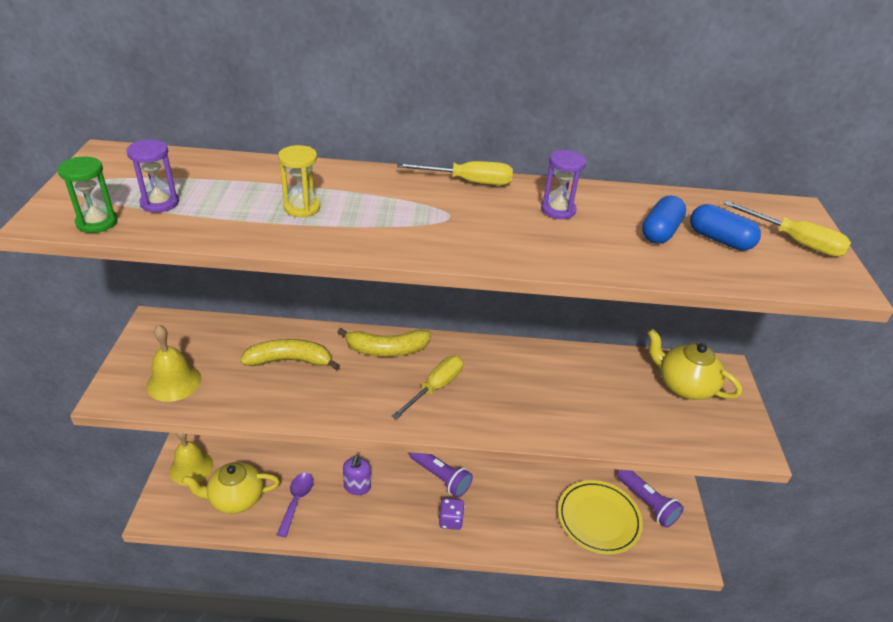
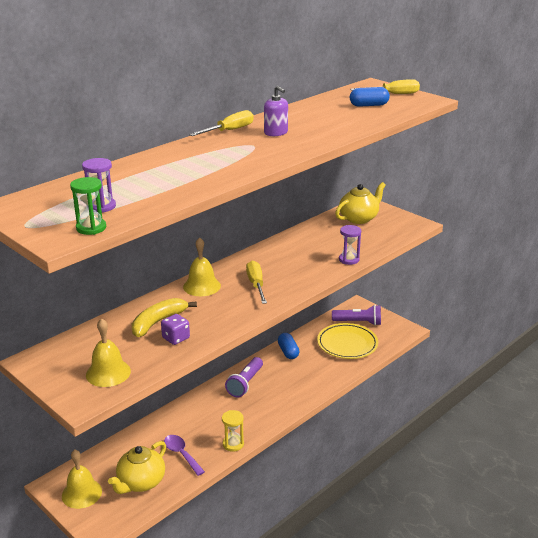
camera: 45 degrees left, 10 degrees down
(302, 208) = (180, 173): yellow hourglass -> yellow hourglass (233, 444)
(357, 486) = (206, 421): purple soap dispenser -> purple soap dispenser (276, 133)
(387, 350) = (202, 286): yellow banana -> yellow bell
(440, 477) = (245, 384): purple flashlight -> purple flashlight turned 120 degrees clockwise
(450, 520) = (280, 397): purple dice -> purple dice (176, 338)
(558, 210) = (290, 123): purple hourglass -> purple hourglass (349, 259)
(660, 232) = (344, 112): blue capsule -> blue capsule (288, 352)
(684, 385) = (359, 218): yellow teapot -> yellow teapot turned 150 degrees clockwise

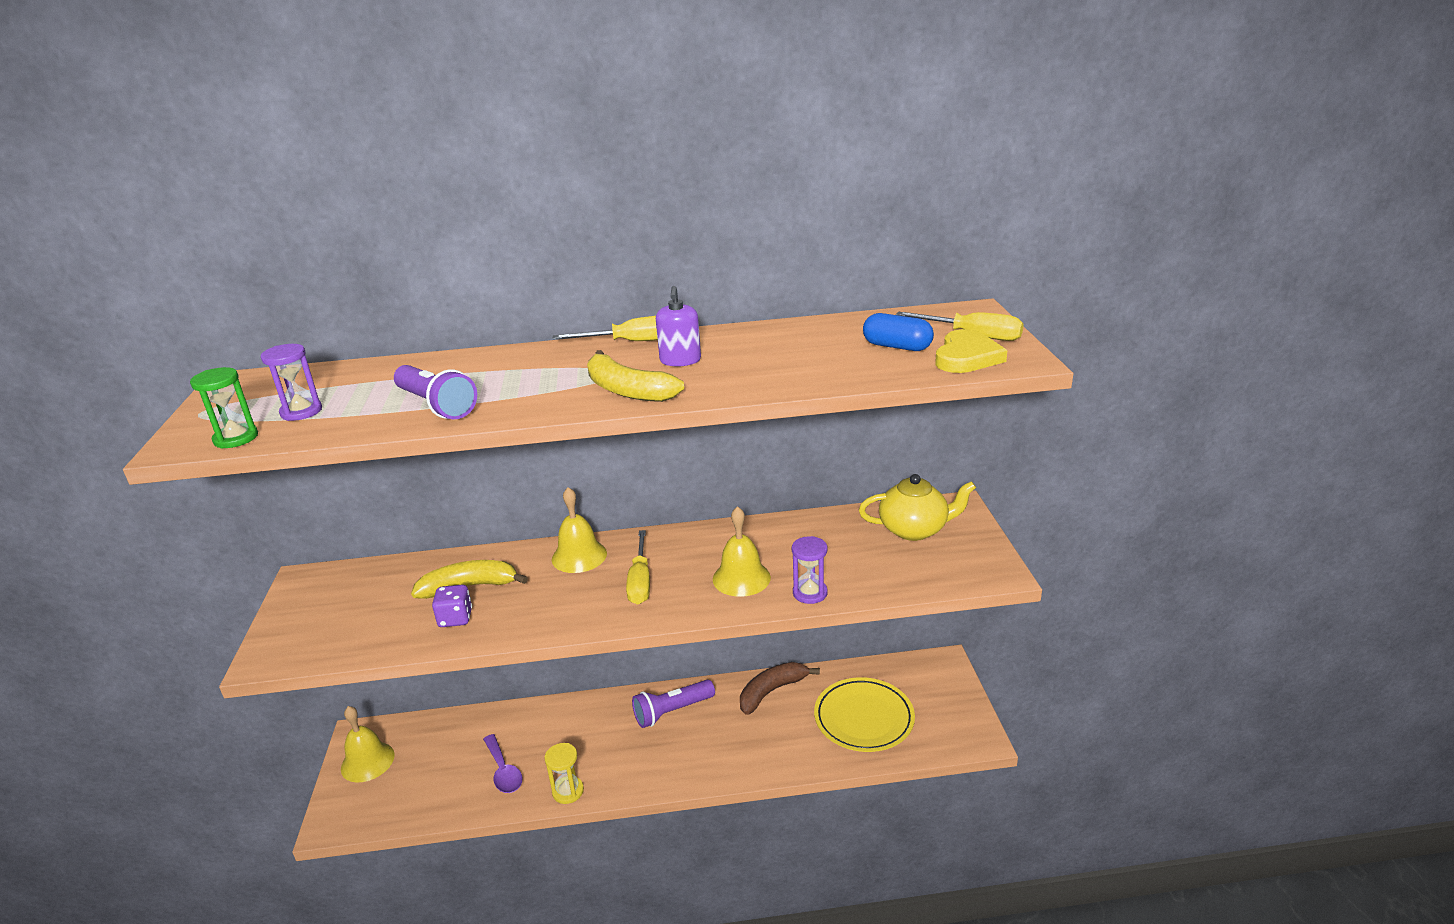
camera: 40 degrees right, 0 degrees up
(108, 373) = (337, 631): yellow bell -> yellow bell (741, 578)
(140, 482) = (428, 783): yellow teapot -> none
(181, 454) = (503, 771): purple spoon -> purple spoon turned 150 degrees clockwise
(256, 285) = (640, 581): yellow screwdriver -> yellow screwdriver turned 150 degrees clockwise
(277, 151) = (627, 390): none -> yellow banana
(288, 352) = (772, 691): blue capsule -> brown banana
(358, 322) = (916, 691): purple flashlight -> purple flashlight (437, 405)
(407, 103) = (966, 357): none -> yellow heart

